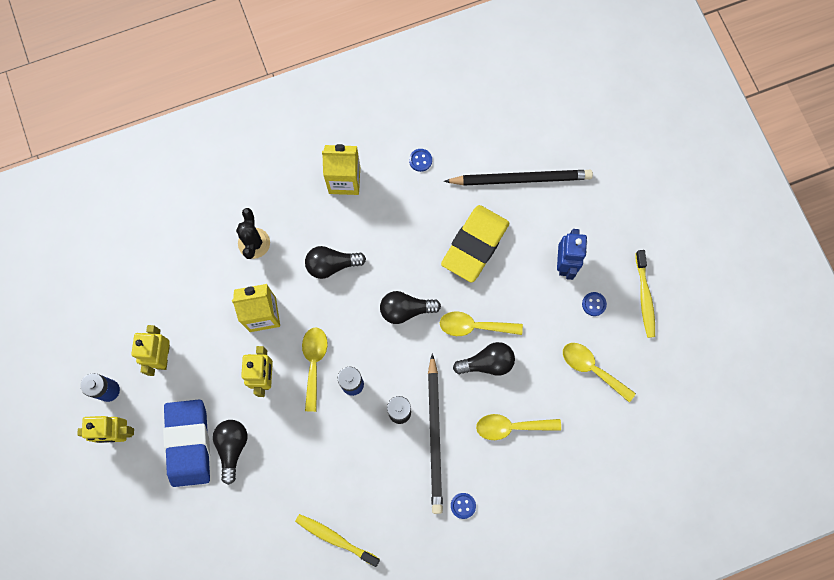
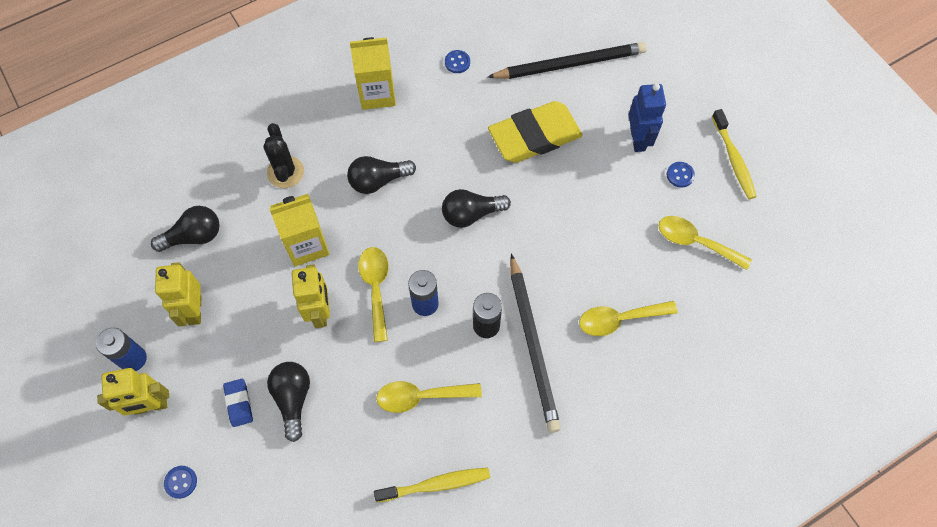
camera: 10 degrees left, 10 degrees down
(189, 443) = (239, 403): blue eraser -> blue eraser, size x0.44
(335, 538) = (436, 484): yellow toothbrush -> yellow toothbrush turned 150 degrees clockwise
(463, 505) = (583, 418): blue button -> blue button (181, 482)
(474, 326) = (552, 219): yellow spoon -> yellow spoon (421, 396)
(475, 245) = (534, 136): yellow eraser -> yellow eraser turned 45 degrees clockwise
(487, 363) = (576, 255): black light bulb -> black light bulb (194, 236)

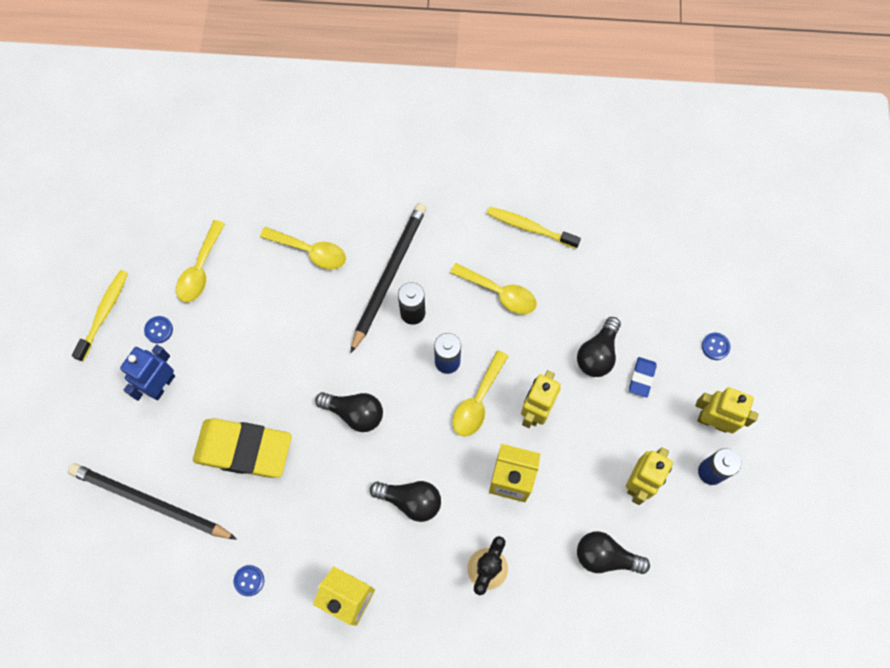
camera: 145 degrees left, 5 degrees up
(695, 242) = (200, 269): yellow spoon -> yellow spoon turned 45 degrees clockwise

